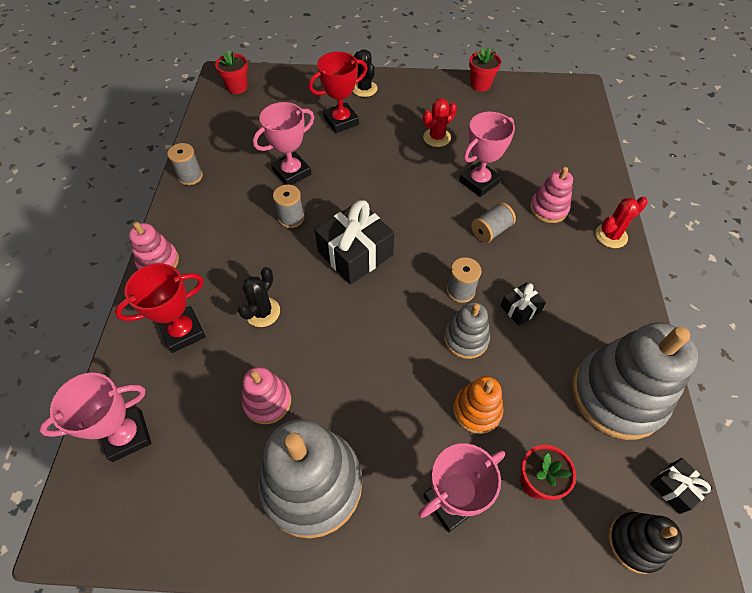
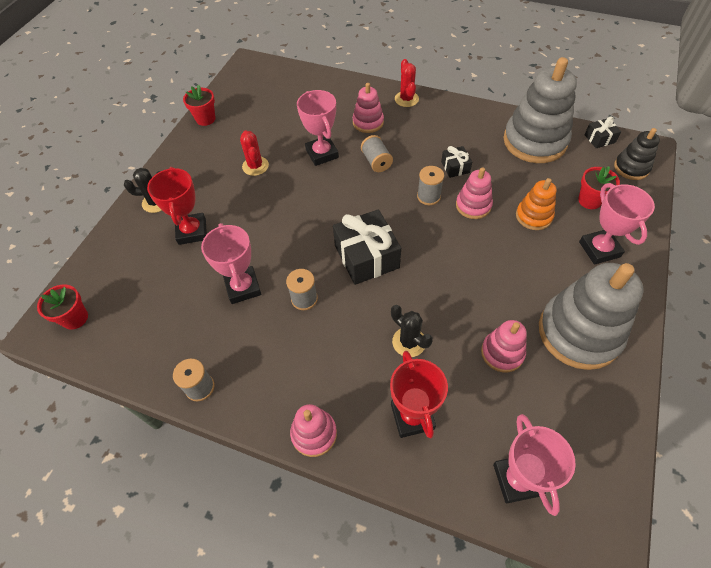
camera: 70 degrees left, 0 degrees up
(466, 339) = (473, 205): grey stacking toy -> pink stacking toy

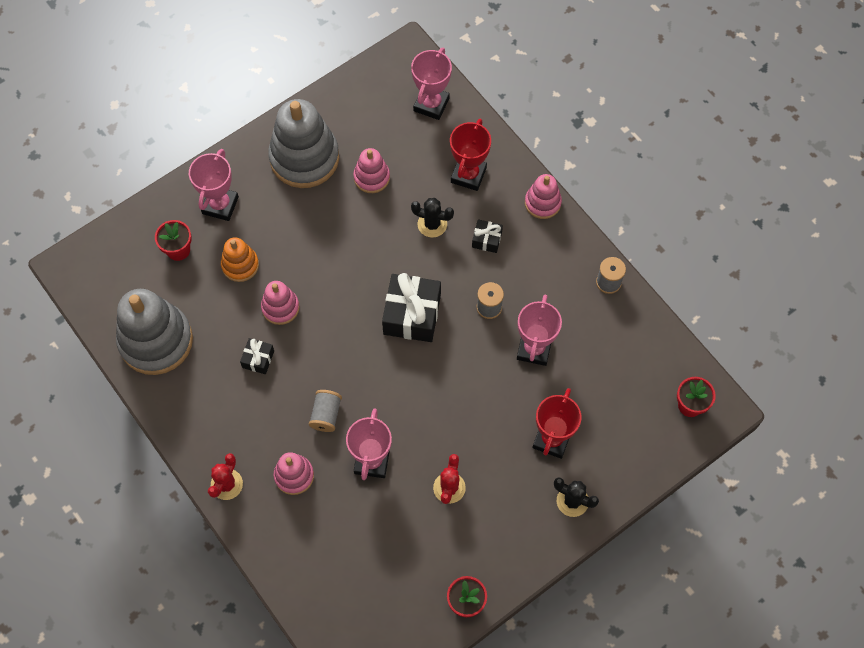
camera: 150 degrees left, 10 degrees up
(409, 342) = (432, 224): black cactus -> black cactus turned 60 degrees counterclockwise
(428, 196) = (310, 342): grey spool -> none
(599, 138) = (95, 305): black gift -> black gift (486, 240)
(631, 168) = (105, 257): black stacking toy -> none

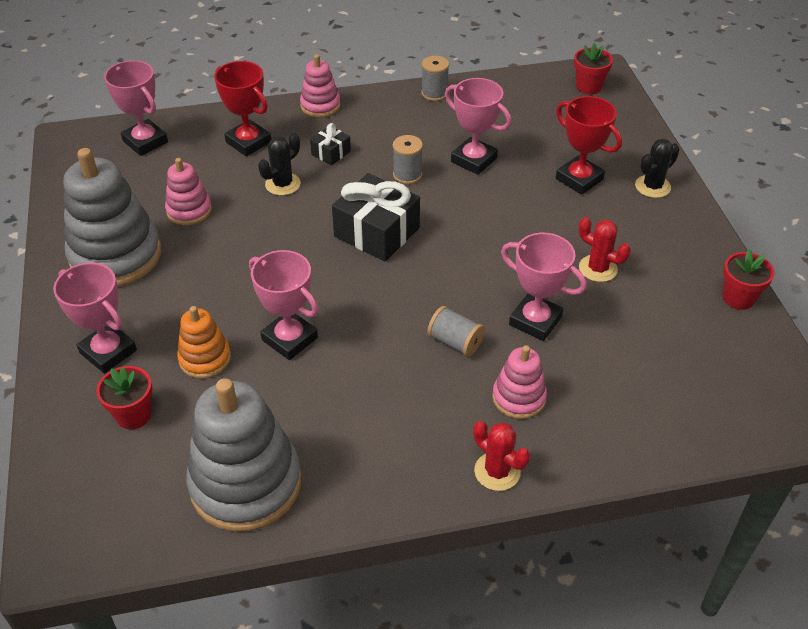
camera: 65 degrees left, 20 degrees down
(258, 359) = (343, 382): black gift -> none
(280, 307) = (289, 339): pink stacking toy -> pink trophy

